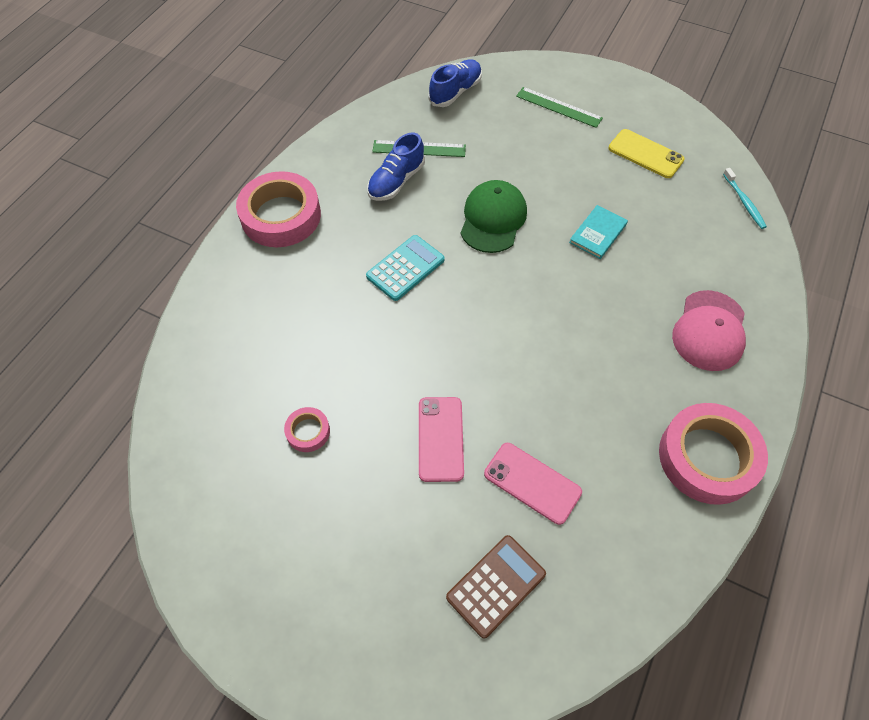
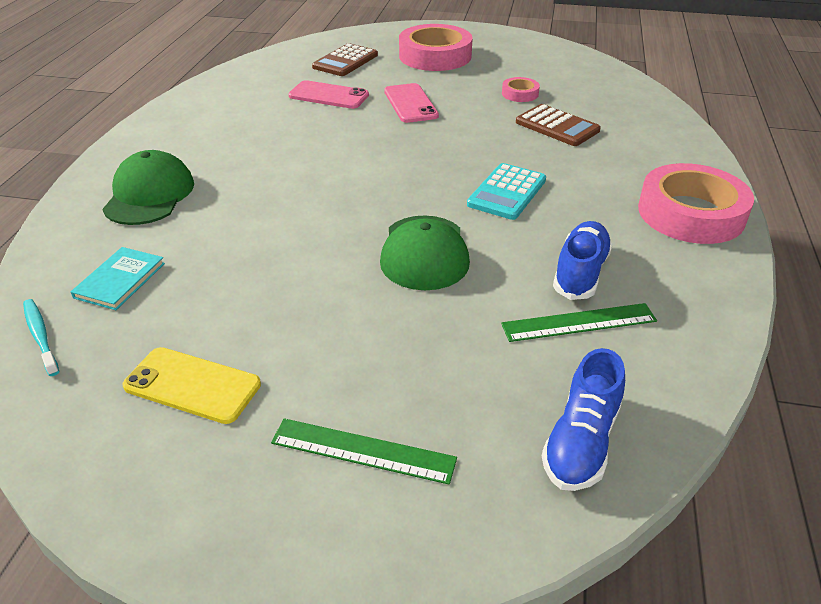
camera: 165 degrees right, 20 degrees down
(307, 354) = (557, 126): none -> brown calculator
(598, 233) = (277, 260): turquoise book -> turquoise book (120, 280)
(707, 457) = (178, 123): pink tape -> pink tape (435, 56)
(709, 331) = (149, 195): pink cap -> green cap

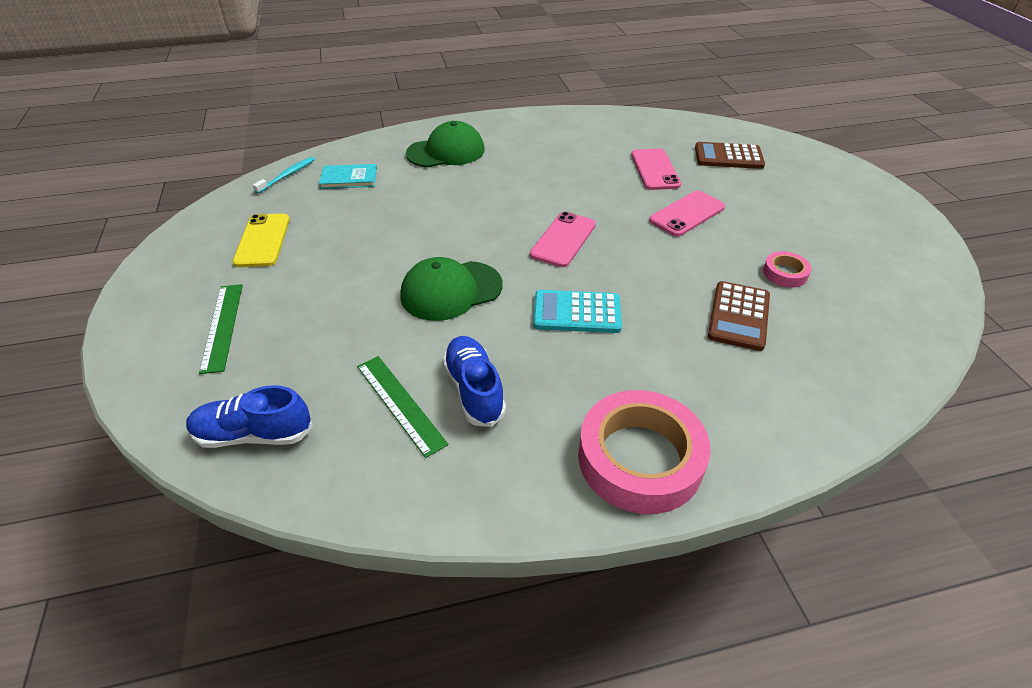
camera: 65 degrees right, 5 degrees up
(394, 169) = (563, 239): none -> pink phone
(435, 56) = (803, 199): pink tape -> none
(580, 273) = (474, 390): blue shoe -> blue shoe turned 105 degrees counterclockwise

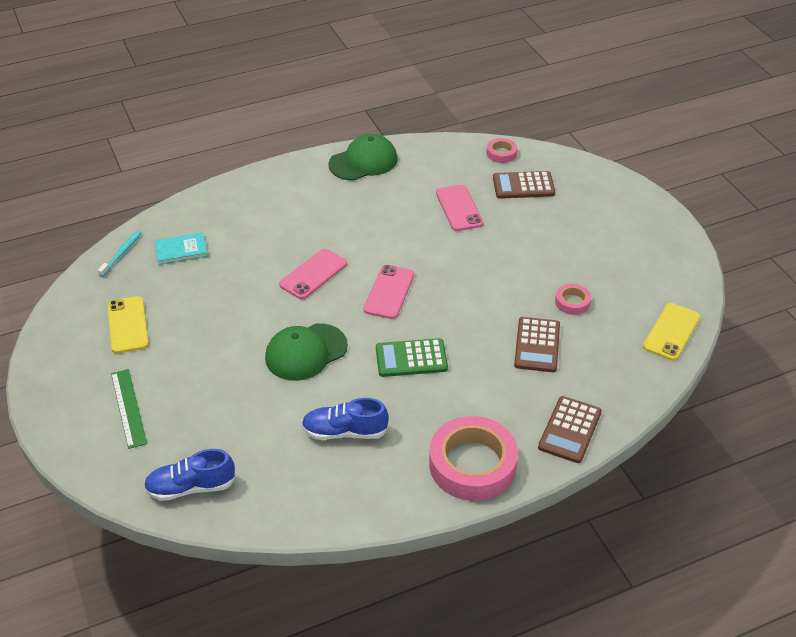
camera: 10 degrees left, 0 degrees up
(400, 404) = (292, 450): green ruler -> none
(446, 151) = (263, 209): green cap -> green cap (363, 162)
(474, 390) = (345, 432): blue shoe -> blue shoe turned 60 degrees counterclockwise
(577, 313) = (411, 358): turquoise calculator -> green calculator
(687, 214) = (490, 253): pink phone -> pink phone (313, 274)
(706, 128) = (501, 153): none -> pink tape
(783, 429) = (570, 430): none -> brown calculator
(918, 321) = (671, 332): none -> yellow phone

